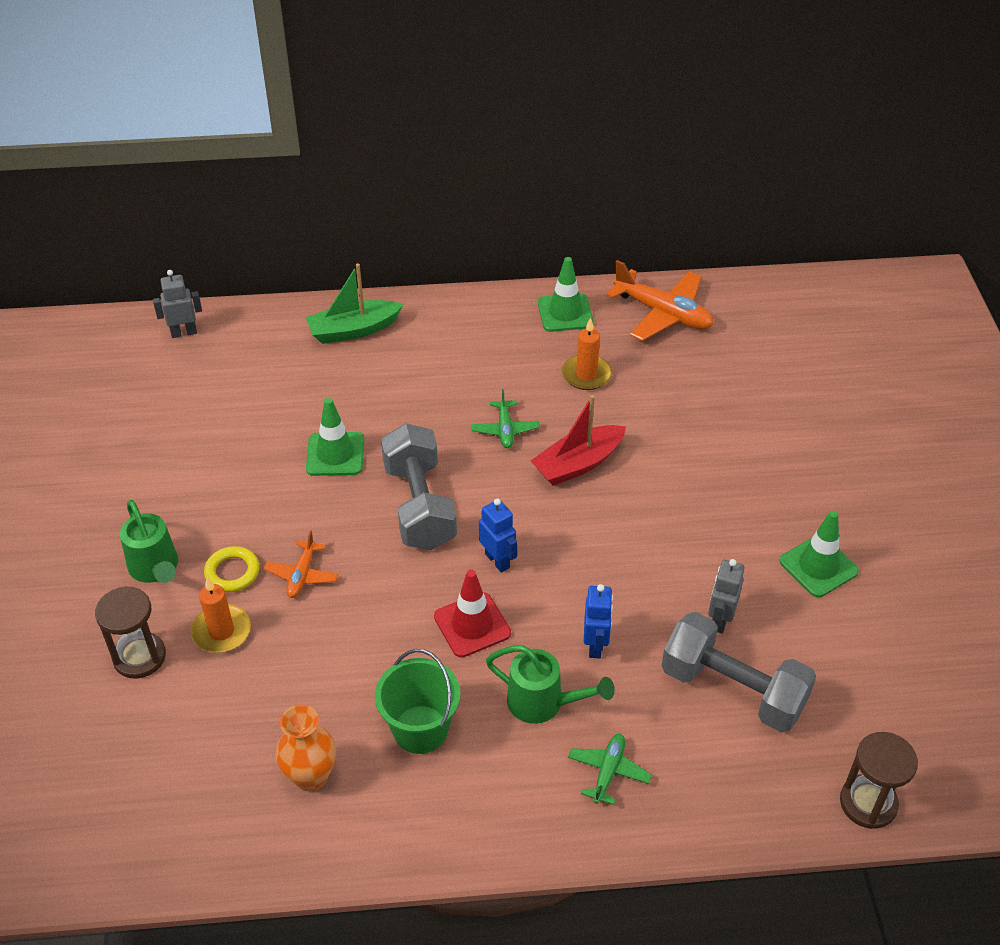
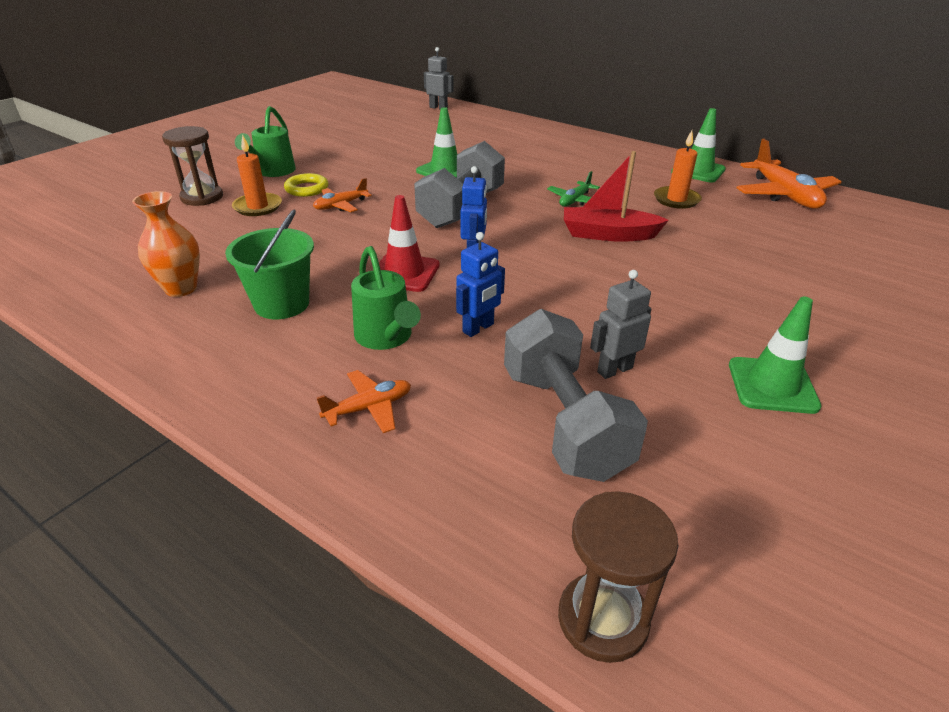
camera: 40 degrees right, 10 degrees down
(353, 330) = (535, 134): green boat -> none
(608, 772) = (369, 408): green plane -> orange plane

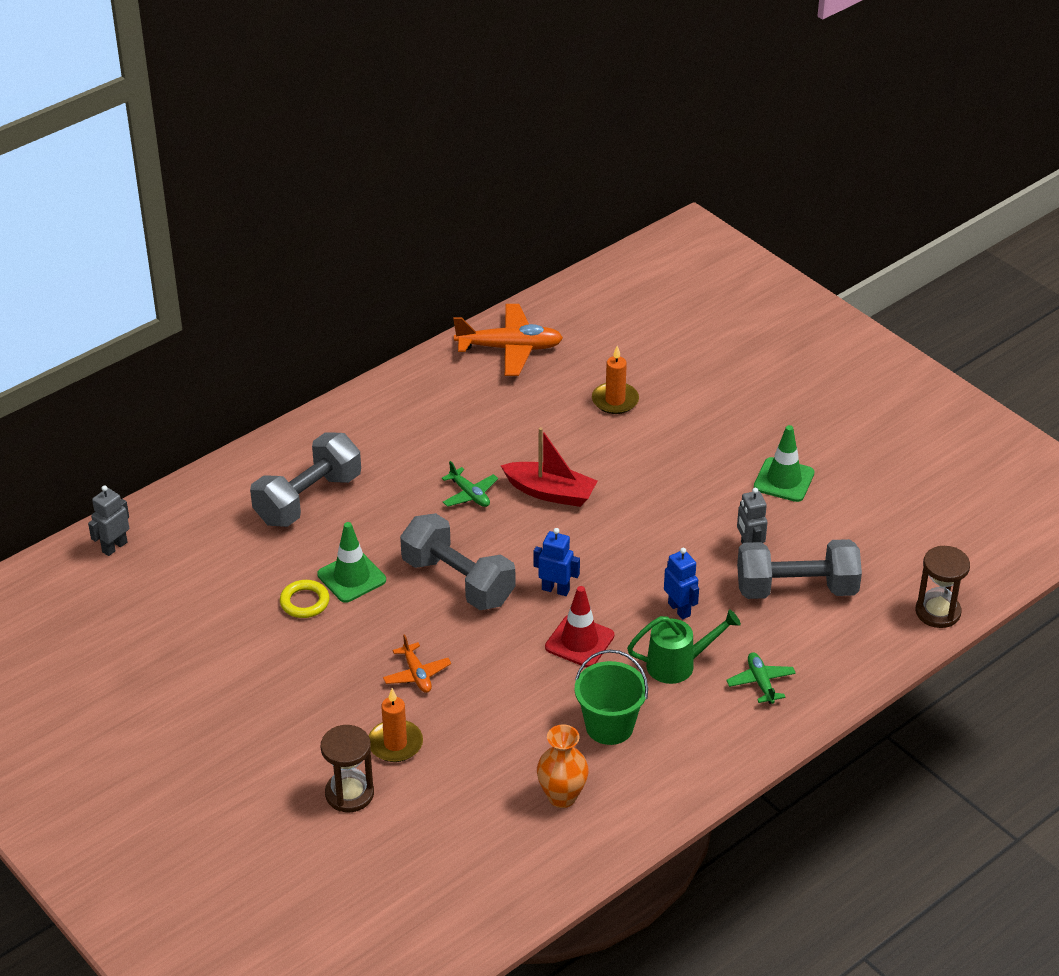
camera: 75 degrees left, 5 degrees up
(273, 172) = (293, 730): green watering can -> none
(307, 189) = (359, 700): yellow ring -> yellow ring (304, 602)
(369, 408) = (761, 682): orange plane -> green plane
(522, 148) = (308, 499): none -> grey dumbbell
(608, 234) = (550, 492): red boat -> red boat turned 90 degrees counterclockwise
(676, 200) = (494, 423): orange candle -> orange candle (615, 400)
(698, 171) = (431, 383): green traffic cone -> none

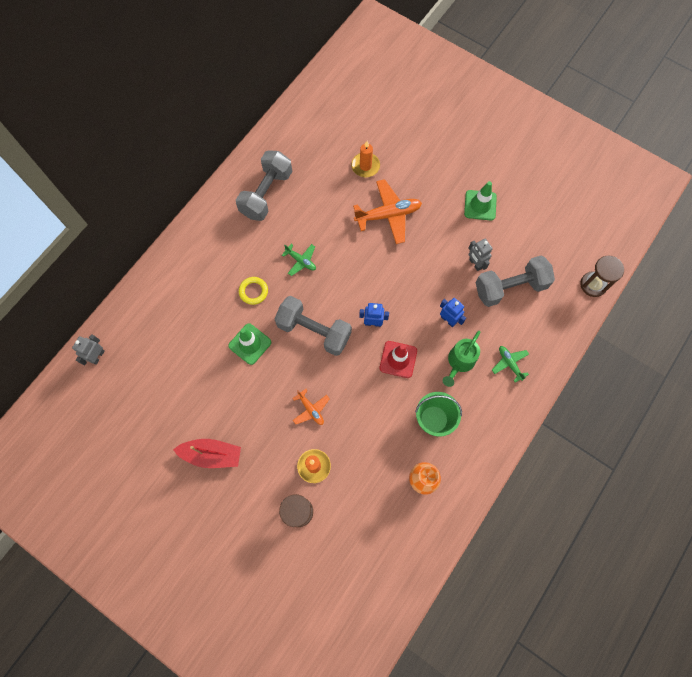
camera: 15 degrees left, 30 degrees up
(304, 602) = (227, 370): yellow ring -> yellow ring (253, 291)
(308, 499) = (205, 288): grey dumbbell -> grey dumbbell (266, 194)
(509, 348) = (291, 139): orange plane -> orange plane (388, 215)
(550, 492) = (348, 248): red boat -> red boat (211, 454)
(678, 664) = (459, 362): green watering can -> green watering can turned 150 degrees clockwise

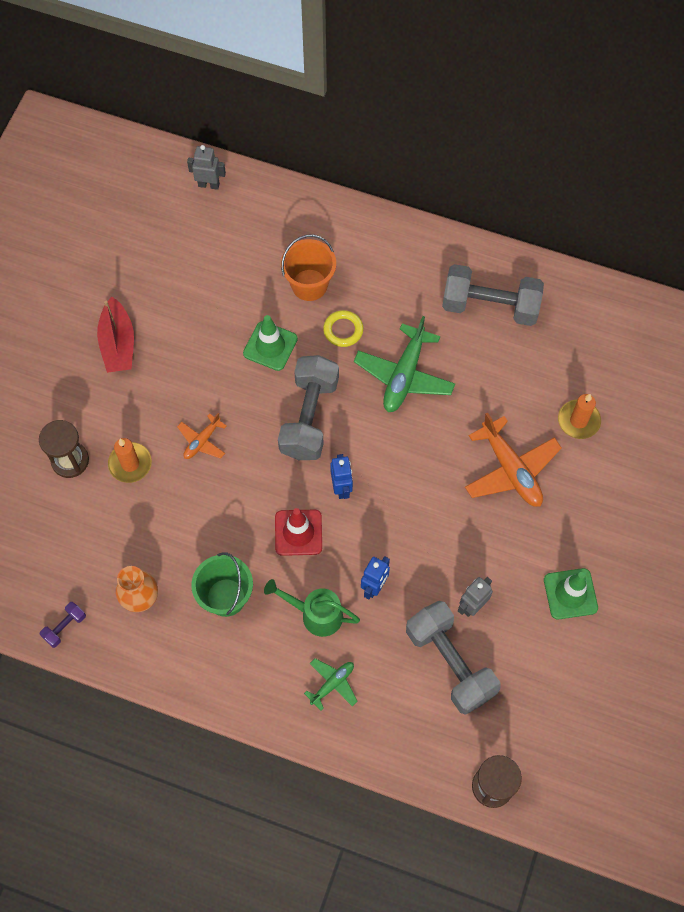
camera: 75 degrees right, 5 degrees down
(209, 305) = (309, 285): none -> orange bucket
(301, 261) = (404, 375): green plane -> green plane, size x1.86
(430, 541) = (65, 627): none -> purple dumbbell

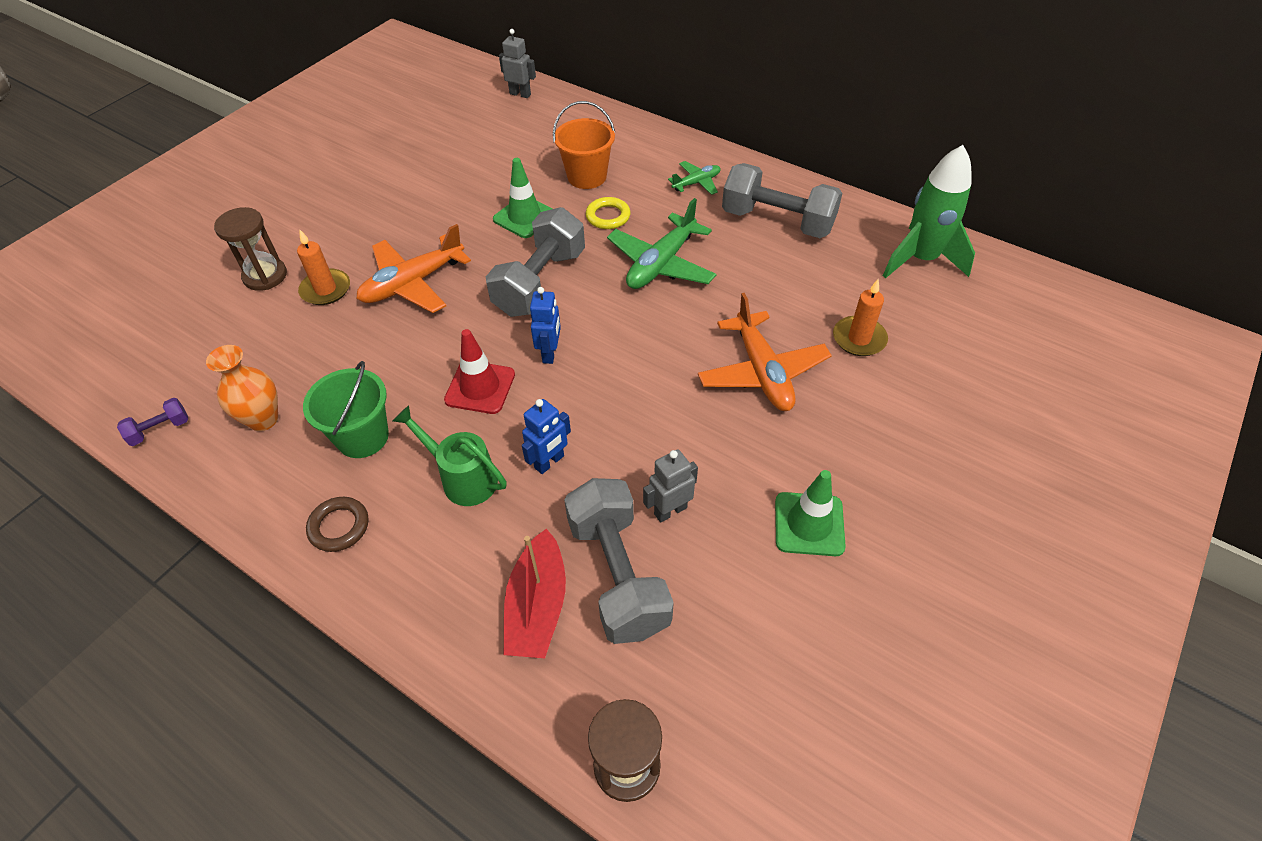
camera: 15 degrees right, 15 degrees down
(118, 344) = (370, 192): red boat -> red boat (537, 606)
(202, 441) = (413, 283): orange plane -> orange plane, size x1.86
(242, 673) = (339, 526): none -> brown ring
(332, 684) = (449, 566): green plane -> green plane (696, 183)
(615, 326) = (921, 259): none -> green rocket

